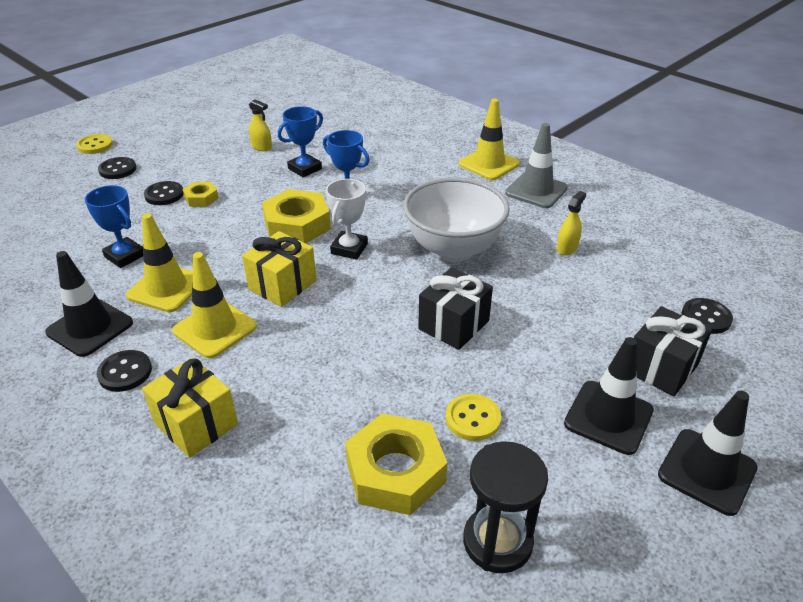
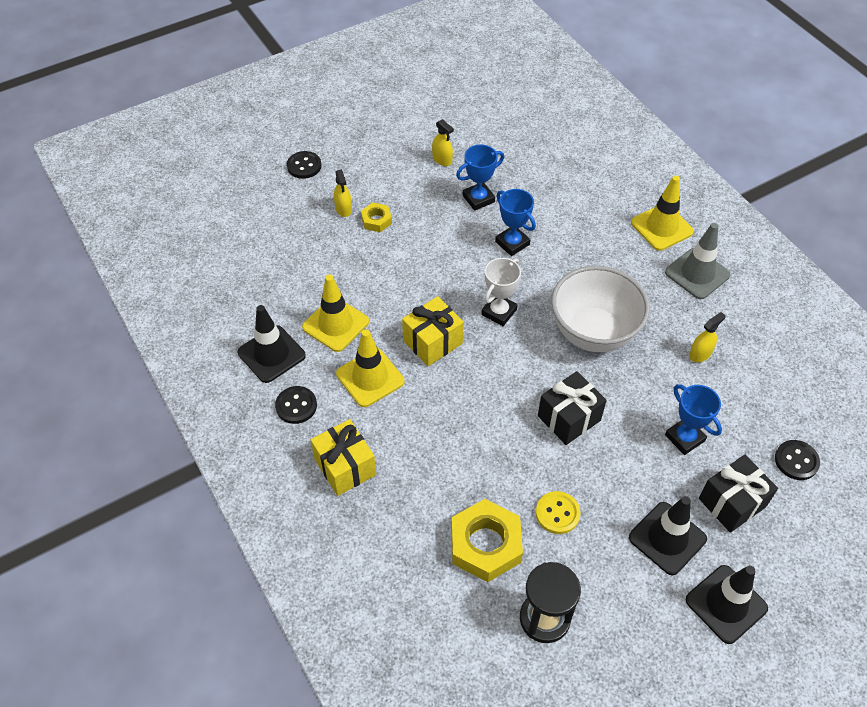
camera: 15 degrees right, 15 degrees up
(95, 145) = (285, 127): yellow button -> none
(125, 256) = (303, 279): blue trophy -> blue trophy (684, 438)
(164, 195) = (343, 209): black button -> yellow spray bottle
(297, 225) = (458, 272): yellow nut -> none

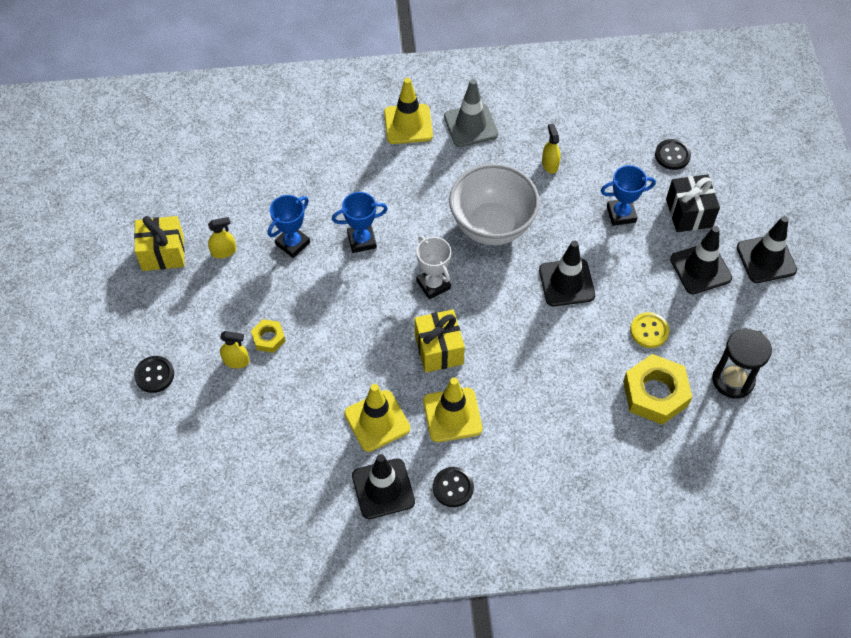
camera: 65 degrees left, 5 degrees up
(345, 467) = (536, 470): yellow gift -> yellow gift (163, 253)
(478, 199) = (292, 243): blue trophy -> blue trophy turned 45 degrees clockwise
(569, 418) = (566, 283): black gift -> black traffic cone

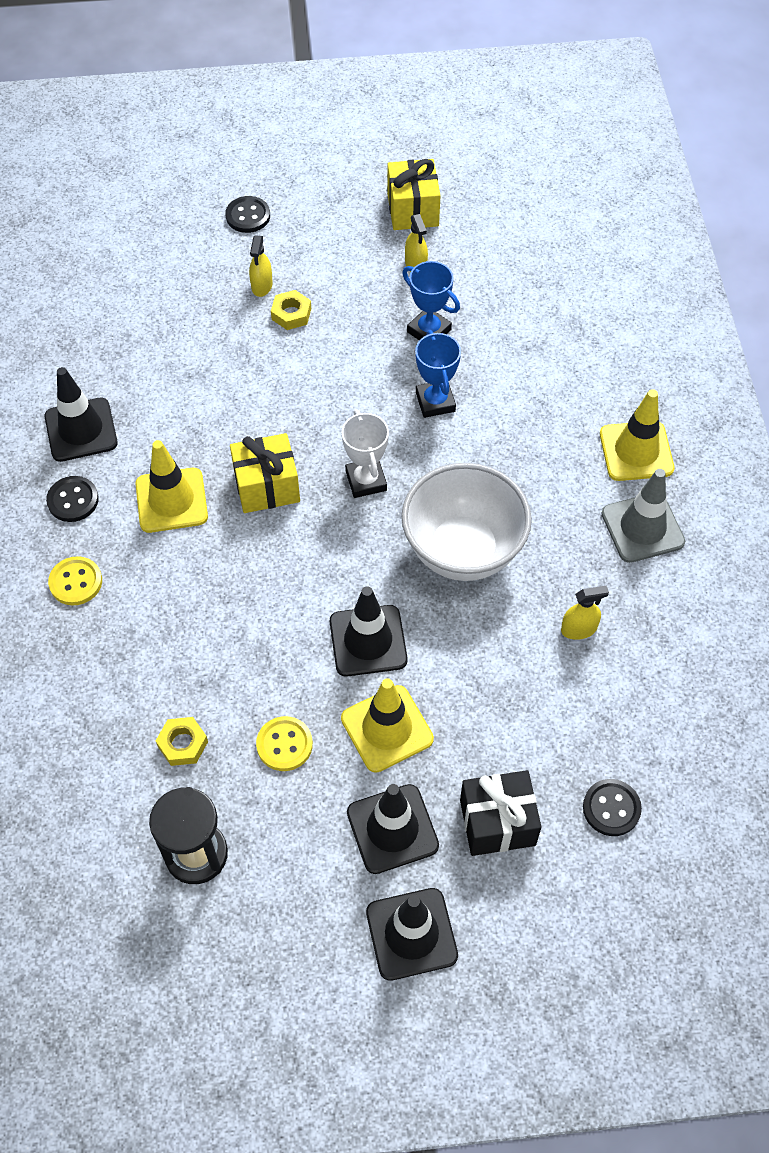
camera: 90 degrees right, 0 degrees up
(377, 421) = (170, 423): yellow traffic cone -> yellow traffic cone (387, 729)
(433, 285) = (366, 481): white trophy -> white trophy turned 75 degrees counterclockwise
(528, 477) = (76, 582): none -> yellow button
(621, 214) = (491, 722): blue trophy -> none
(655, 393) = (183, 744): yellow nut -> yellow nut, size x0.52

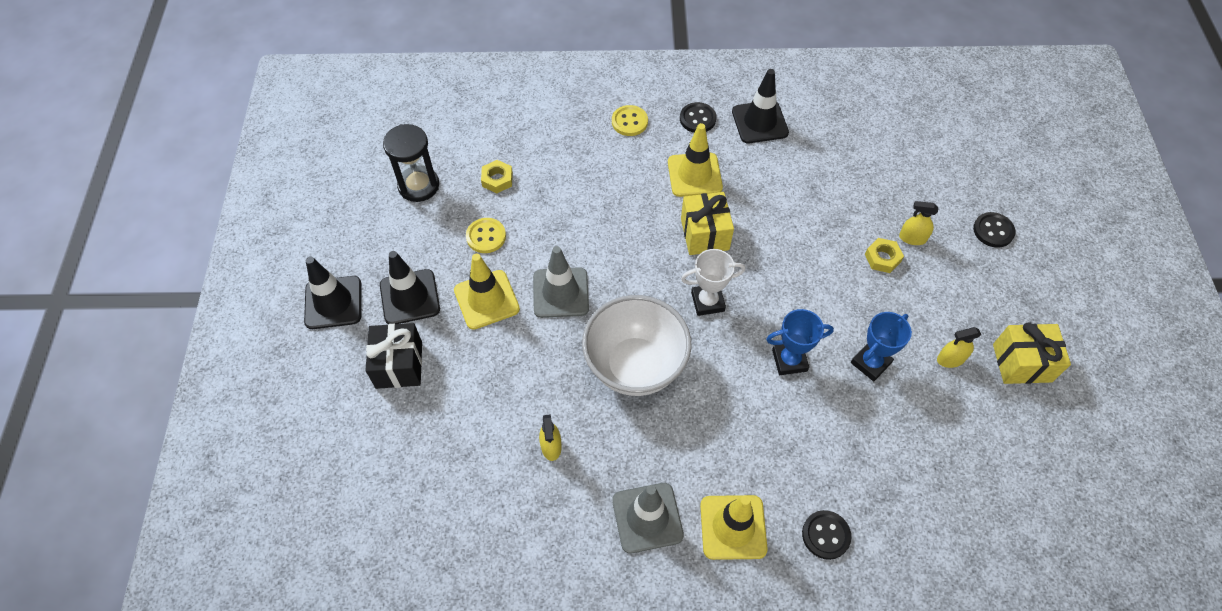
camera: 95 degrees right, 0 degrees up
(368, 641) = (560, 293): black traffic cone -> grey traffic cone
(611, 808) = (392, 447): black button -> black button (825, 535)

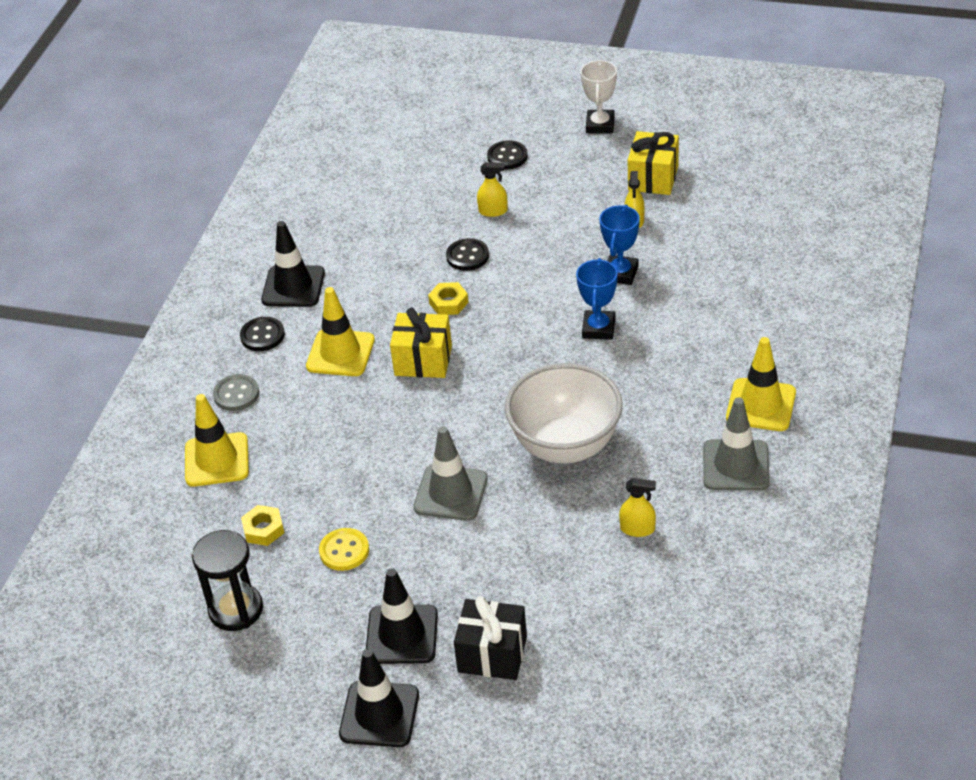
camera: 70 degrees left, 15 degrees down
(486, 300) = (434, 561): yellow traffic cone -> yellow traffic cone (217, 460)
(629, 122) = (236, 394): yellow button -> grey button
(707, 301) = (508, 374): white trophy -> white trophy (600, 125)
(825, 535) = (784, 344): black button -> black button (467, 256)
(870, 363) = (620, 273): blue trophy -> blue trophy turned 45 degrees clockwise
(882, 258) = (507, 237): yellow nut -> yellow nut (448, 303)
(912, 238) = (493, 211): yellow spray bottle -> yellow spray bottle turned 120 degrees counterclockwise

